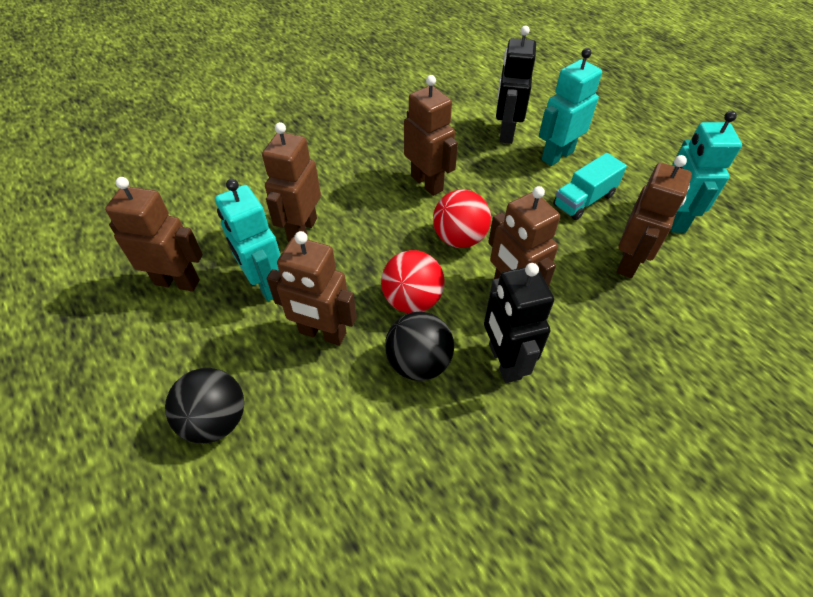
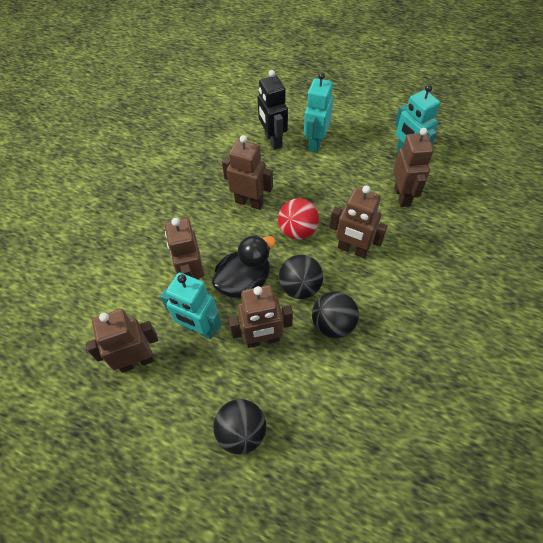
camera: 30 degrees left, 5 degrees up
(353, 262) = (244, 282): none -> black duck
(412, 300) = (300, 287): red ball -> black ball
(504, 361) = (378, 296): black robot -> none
(584, 200) = (352, 167): turquoise truck -> none

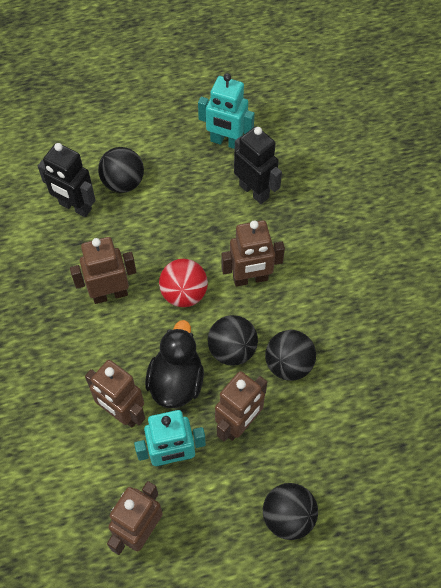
camera: 40 degrees left, 5 degrees up
(315, 143) = (123, 182): turquoise robot -> black ball
(402, 196) = (254, 191): brown robot -> black robot

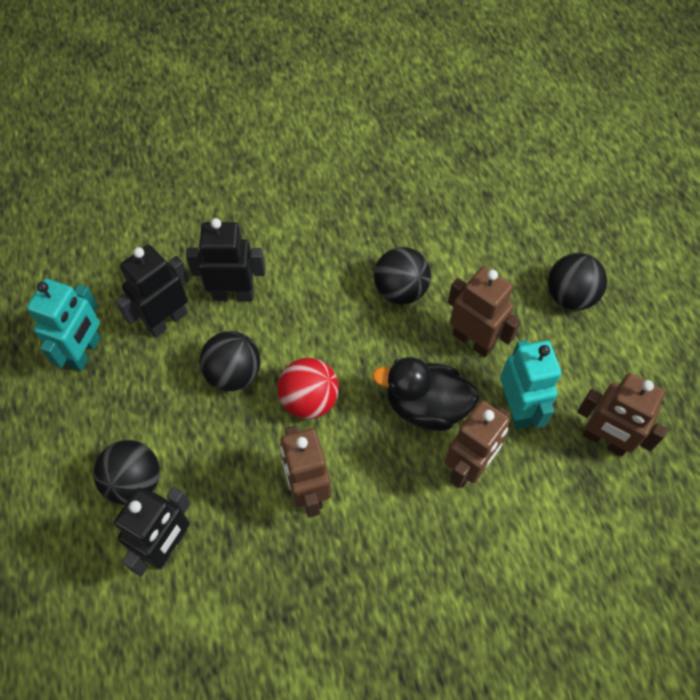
camera: 90 degrees left, 0 degrees up
(232, 349) = (384, 347): black ball -> black ball (233, 373)
(250, 279) = (291, 326): brown robot -> none
(280, 235) = (233, 294): none -> black robot

